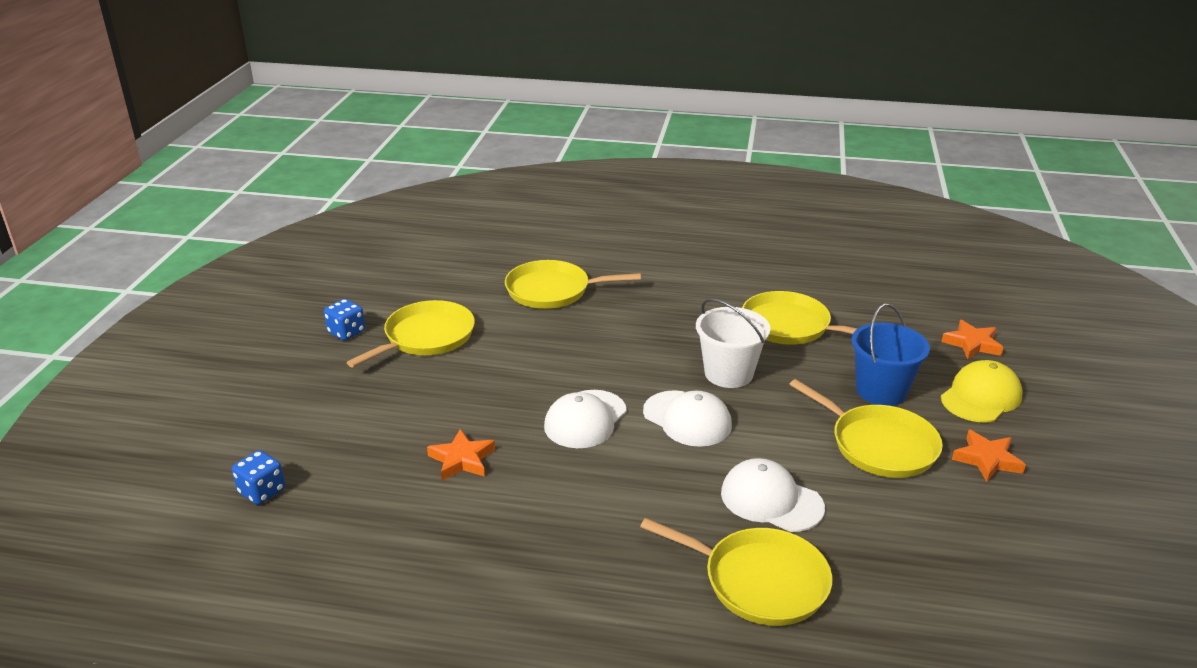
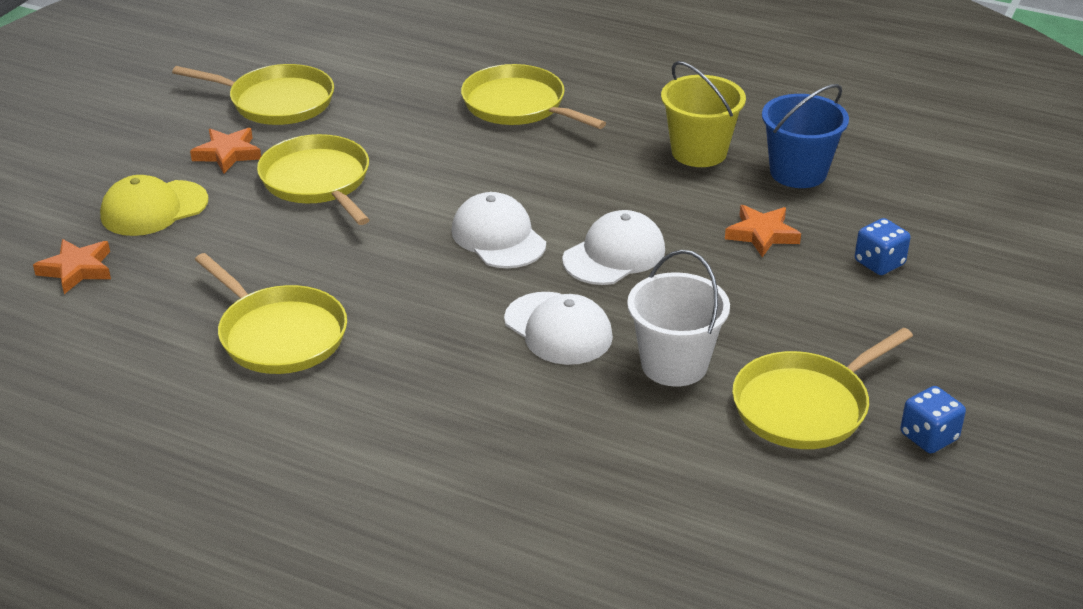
camera: 165 degrees left, 5 degrees up
(262, 491) = (975, 236): blue dice -> blue dice (879, 263)
(536, 548) = (699, 152): none -> yellow bucket
(553, 291) = (593, 465): yellow pan -> yellow pan (276, 102)
(728, 373) = (414, 281): white bucket -> white bucket (674, 364)
(771, 500) = (465, 154): white cap -> white cap (558, 329)
(881, 391) = (255, 232): blue bucket -> blue bucket (798, 172)

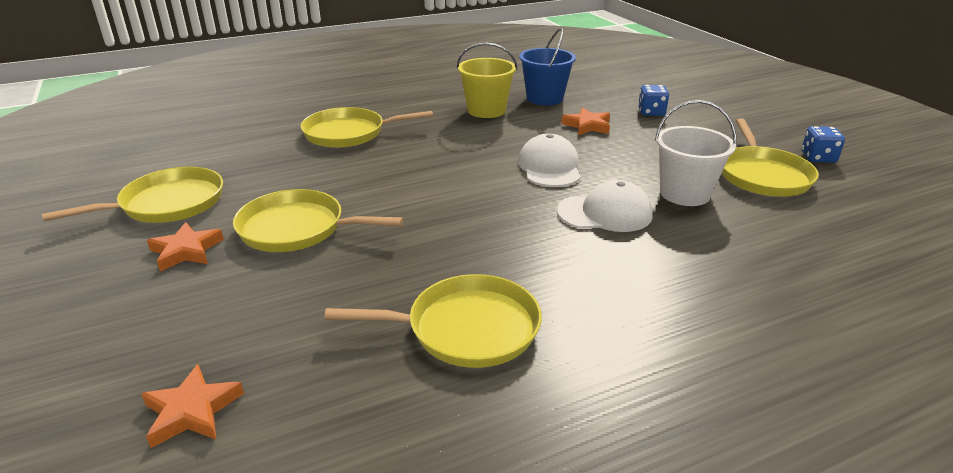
camera: 50 degrees left, 5 degrees down
(154, 208) = (186, 320): yellow cap -> none
(498, 237) = (476, 193): white cap -> none

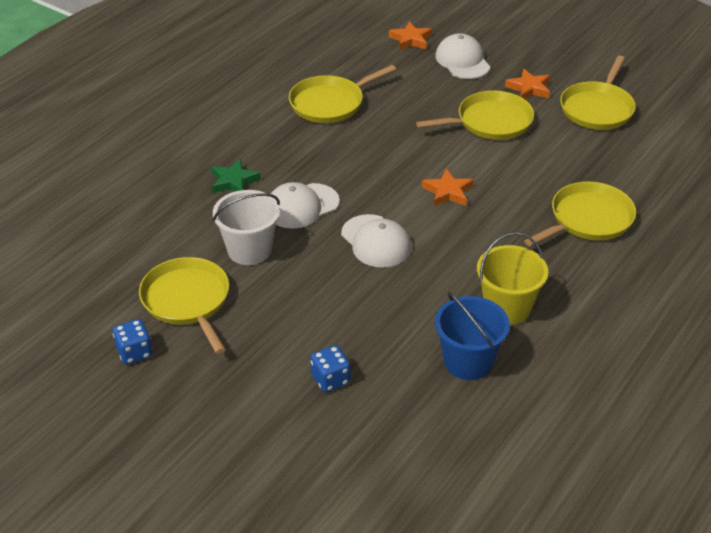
camera: 150 degrees right, 10 degrees up
(189, 326) = (462, 61): none -> white cap
(587, 126) = (384, 321): orange star -> orange star (448, 192)
(678, 262) = (234, 181): none -> green star

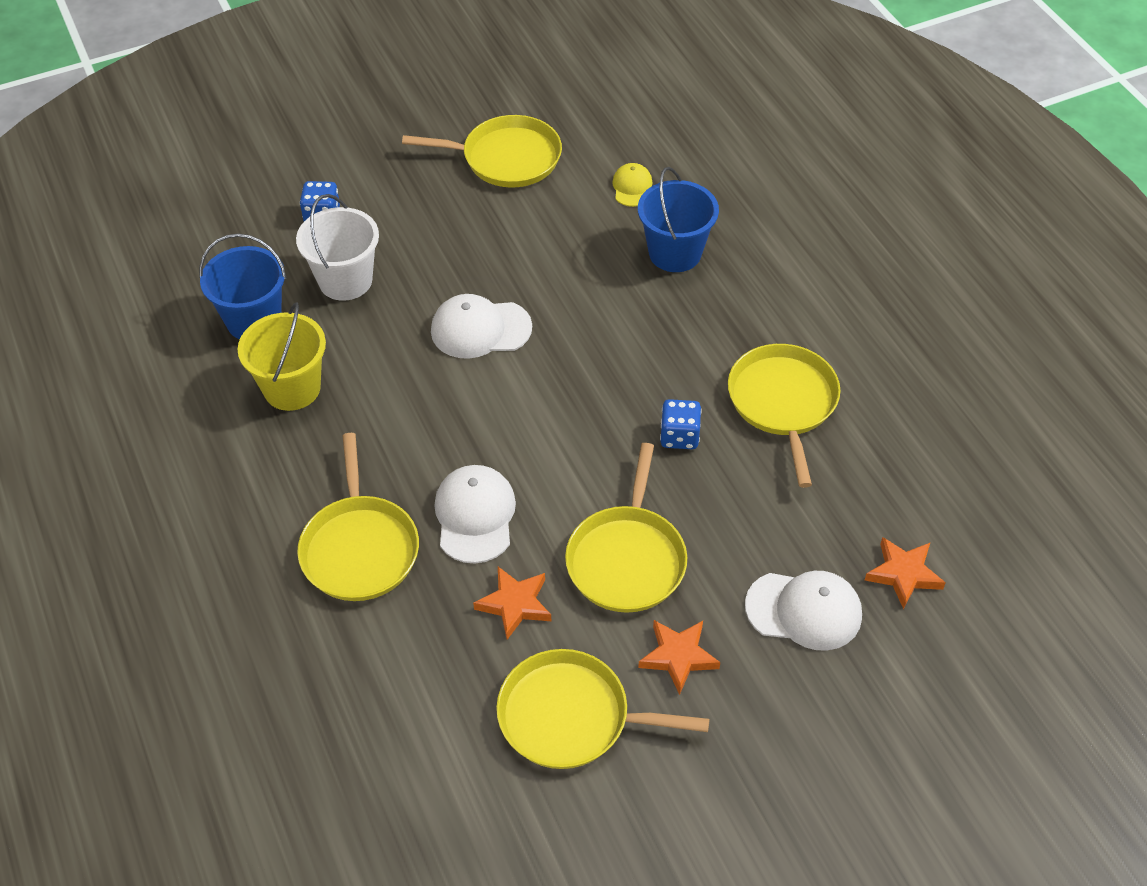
camera: 120 degrees right, 10 degrees up
(134, 352) = (466, 106): blue dice -> blue dice (679, 436)
(178, 223) = (632, 187): none -> yellow cap
(234, 181) = (675, 253): green star -> blue bucket
(249, 250) = (546, 225): white bucket -> white bucket (345, 280)
(301, 206) = (588, 292): white cap -> white cap (475, 516)
(448, 192) = (515, 435): orange star -> orange star (515, 604)
(597, 108) = (571, 716): yellow pan -> yellow pan turned 45 degrees counterclockwise

